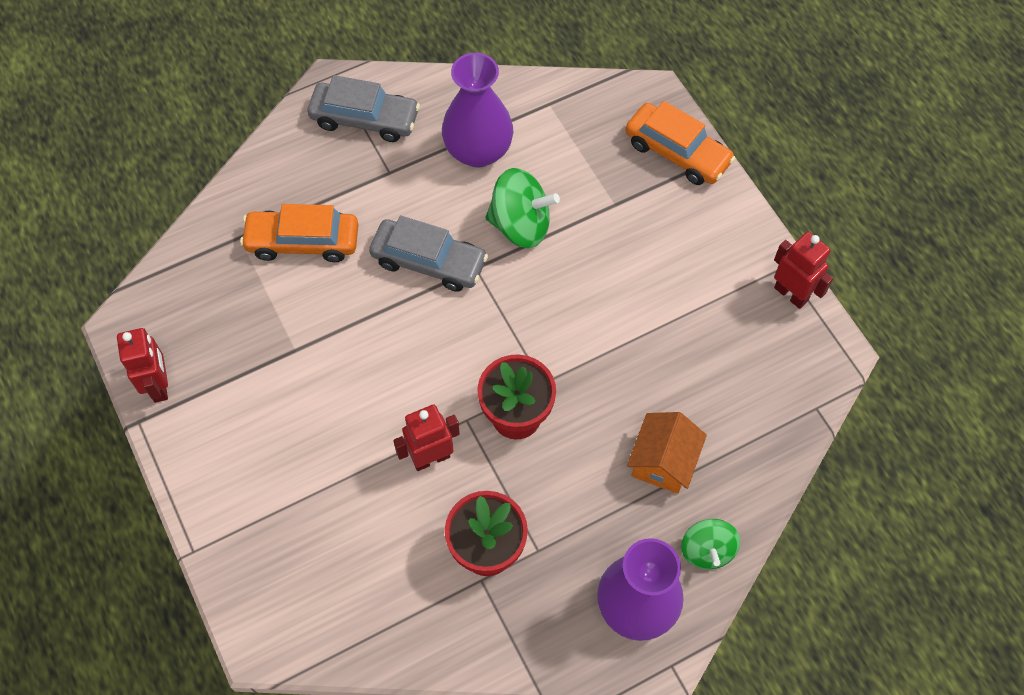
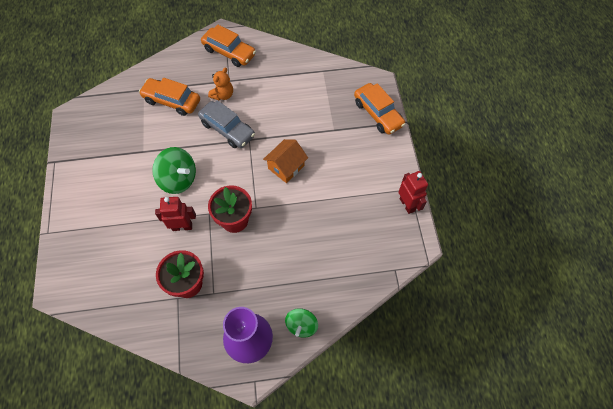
camera: 20 degrees right, 0 degrees up
(159, 385) = (72, 147): red robot -> none
(365, 119) = (229, 52): grey car -> orange car
(391, 202) = (223, 95): none -> orange teddy bear
(478, 151) = (277, 83): purple vase -> none
(520, 225) = (281, 125): green spinning top -> green spinning top (178, 179)
(663, 462) = (299, 270): orange house -> orange house (286, 167)

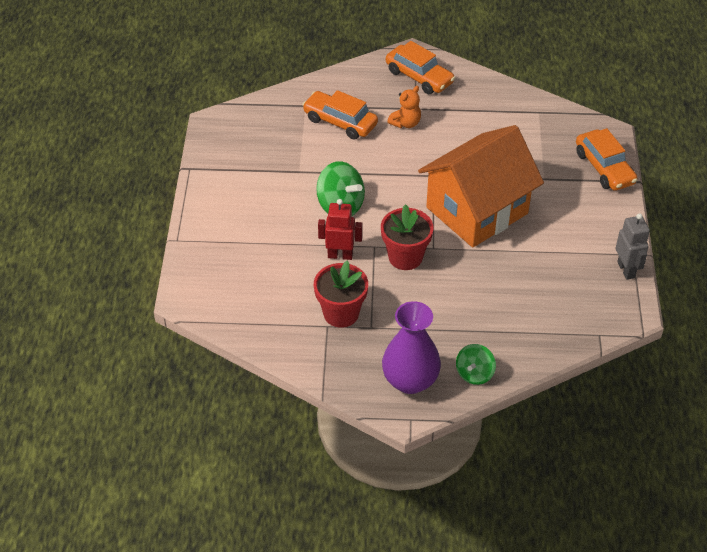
camera: 10 degrees right, 15 degrees down
(227, 129) = (407, 161): grey car -> none
(286, 167) = (477, 210): orange house -> orange house, size x2.18
(407, 204) = (626, 270): red robot -> grey robot

